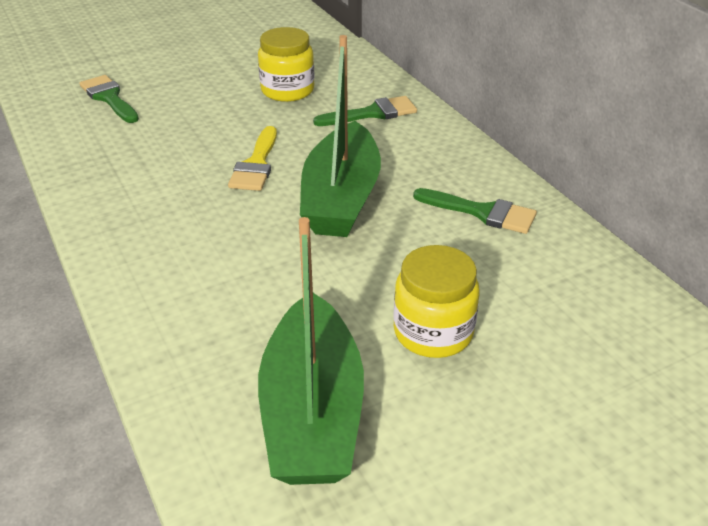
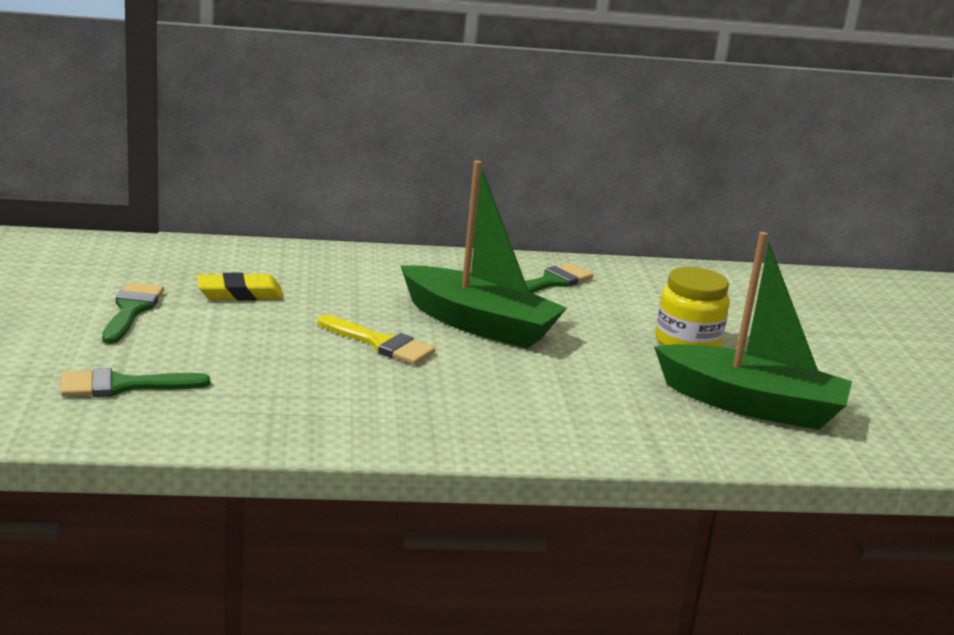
camera: 70 degrees left, 15 degrees down
(287, 90) = (240, 293): yellow jar -> yellow eraser
(372, 113) = (340, 272): green brush -> green brush (131, 310)

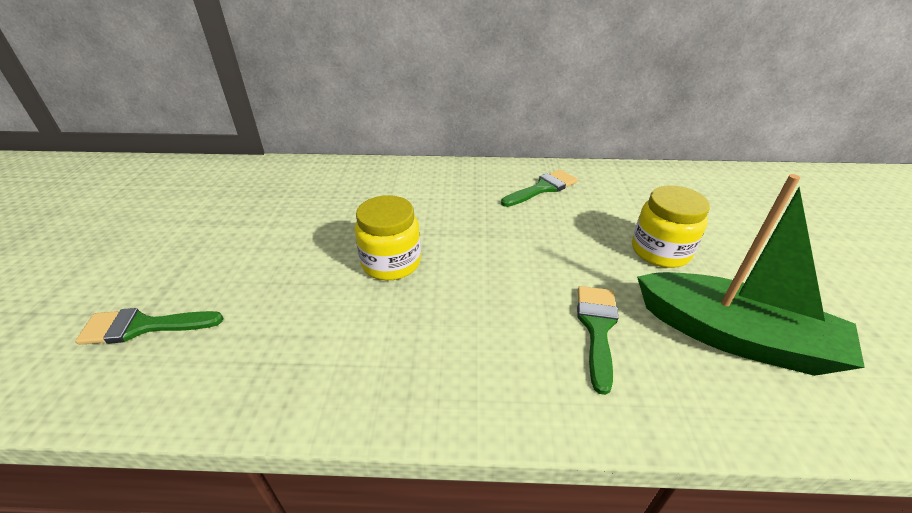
camera: 10 degrees right, 15 degrees up
(131, 310) = (202, 231): green brush -> green brush (597, 328)
(240, 293) = (296, 210): yellow eraser -> none
(381, 344) = (391, 263): yellow brush -> yellow jar
(479, 324) = (479, 236): green boat -> none

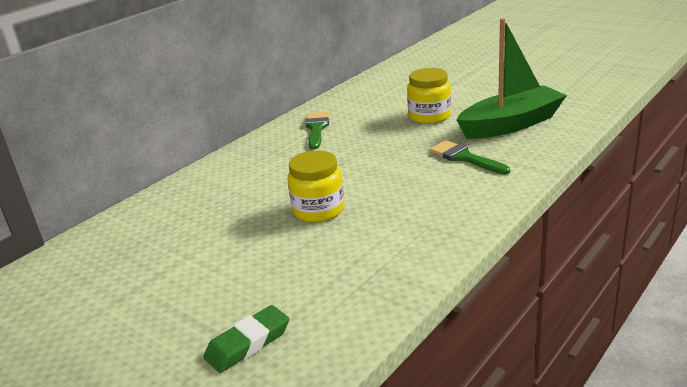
camera: 50 degrees left, 10 degrees down
(143, 326) = (248, 343): green brush -> green eraser

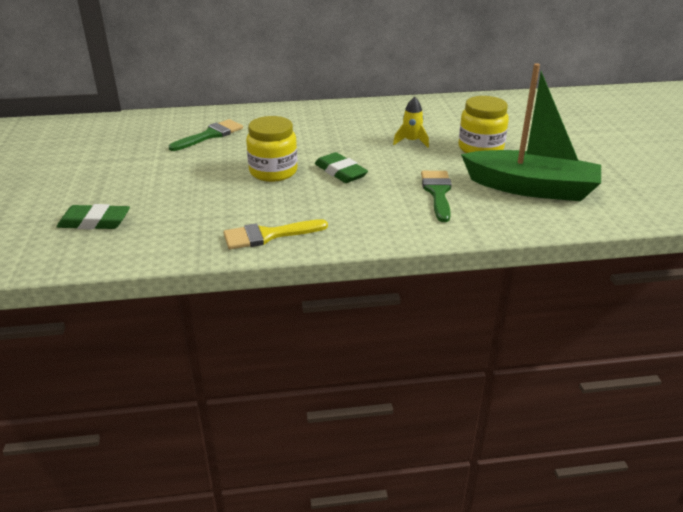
camera: 40 degrees right, 5 degrees up
(317, 128) = (383, 117): green brush -> green brush (210, 135)
(371, 181) = (340, 172): none -> green eraser
(375, 135) = (411, 141): none -> yellow rocket
(419, 254) = (268, 235): none -> yellow brush

